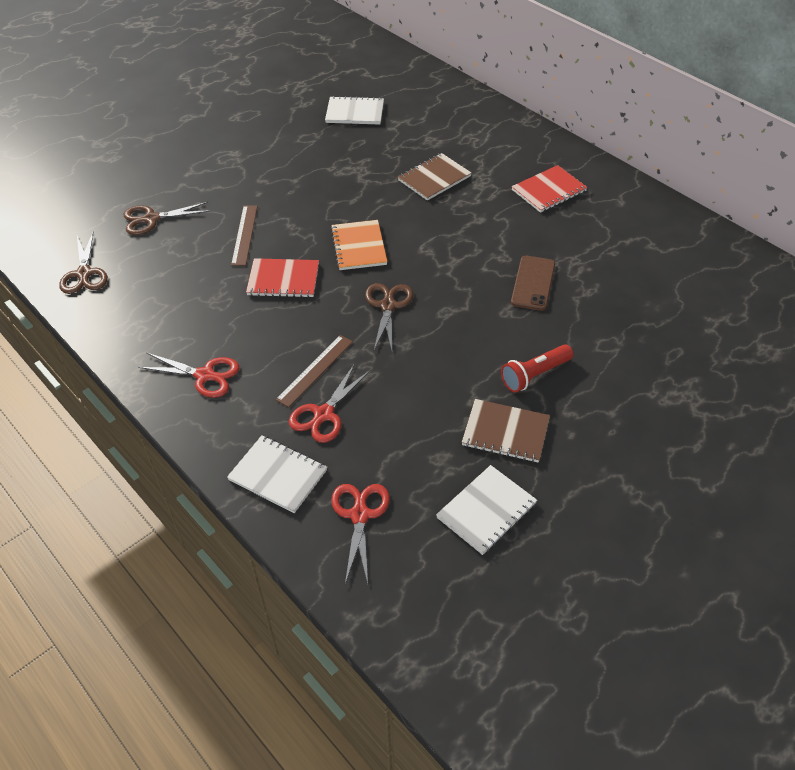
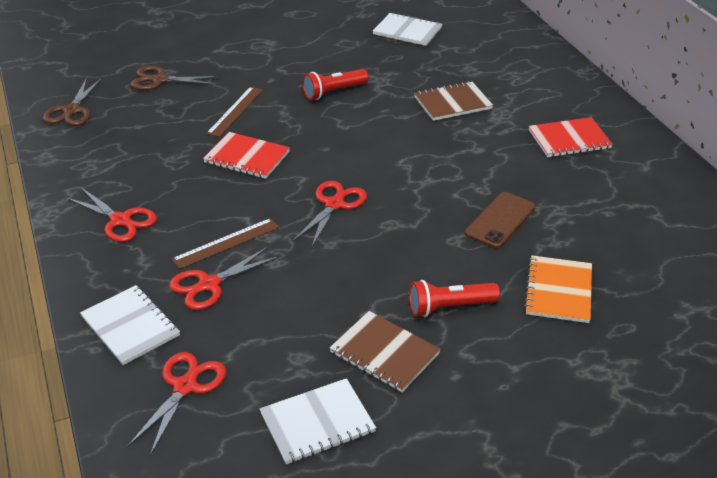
camera: 20 degrees right, 10 degrees down
(323, 192) = (333, 92): none -> red flashlight
(359, 246) = (338, 146): orange notebook -> orange notebook (558, 291)
(388, 306) = (334, 204): brown scissors -> red scissors

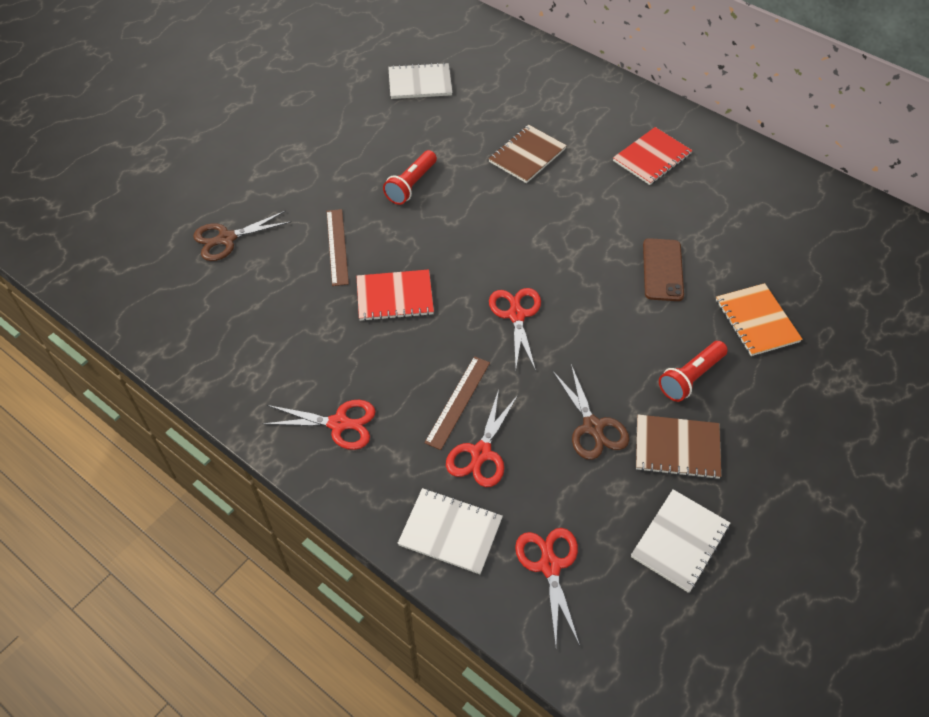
camera: 30 degrees left, 15 degrees up
(72, 110) = (168, 315): brown scissors -> brown scissors (593, 427)

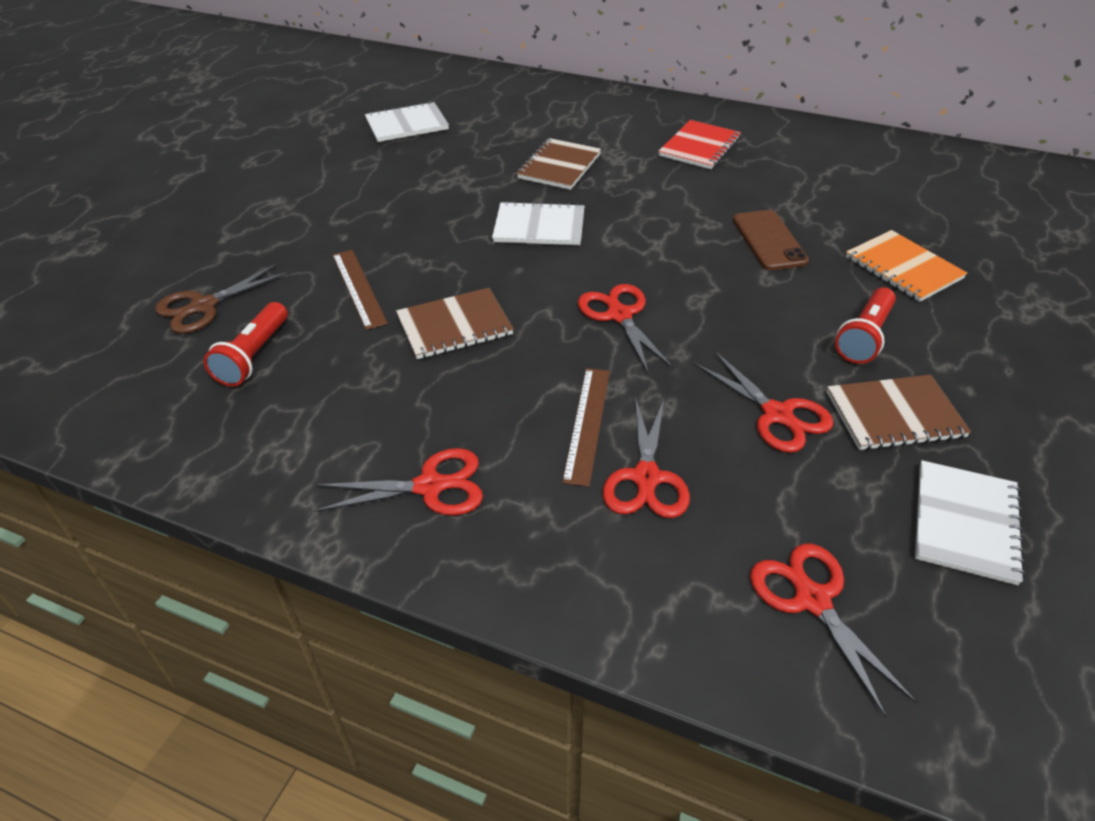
camera: 15 degrees left, 10 degrees down
(395, 297) = (454, 326): red notebook -> brown notebook
(411, 185) = (432, 213): red flashlight -> red flashlight (253, 356)
(450, 532) = (649, 590): white notebook -> white notebook (539, 226)
(593, 427) = (777, 414): brown scissors -> red scissors

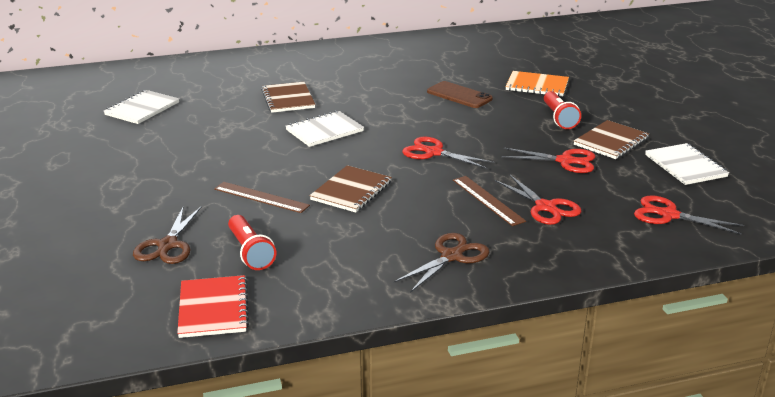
camera: 40 degrees left, 15 degrees down
(429, 486) = (451, 256): red scissors -> brown scissors
(699, 147) = (357, 65): red notebook -> red notebook (213, 308)

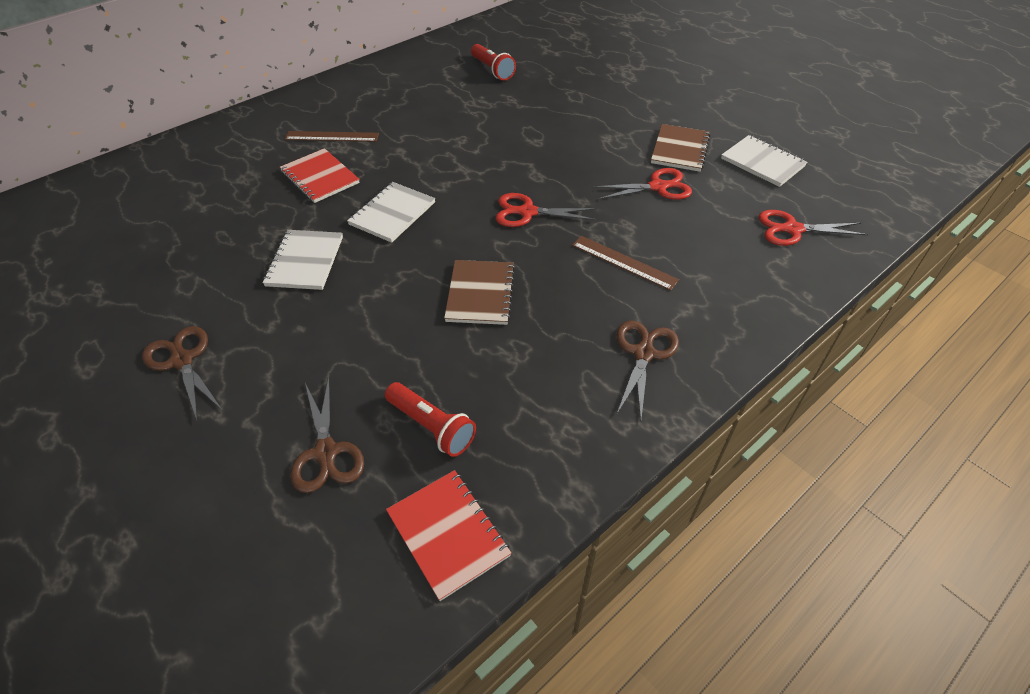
camera: 25 degrees left, 20 degrees up
(114, 176) = (182, 361): none -> brown scissors
(142, 109) = (149, 240): white notebook -> white notebook (305, 261)
(261, 197) = (387, 336): brown ruler -> brown ruler (332, 136)
(288, 99) = (320, 177): brown notebook -> red notebook
(459, 95) = (499, 125): brown phone -> none
(537, 85) = (564, 93): orange notebook -> none
(545, 207) = (682, 254): red scissors -> none
(559, 118) = (613, 132): red flashlight -> red flashlight (492, 70)

